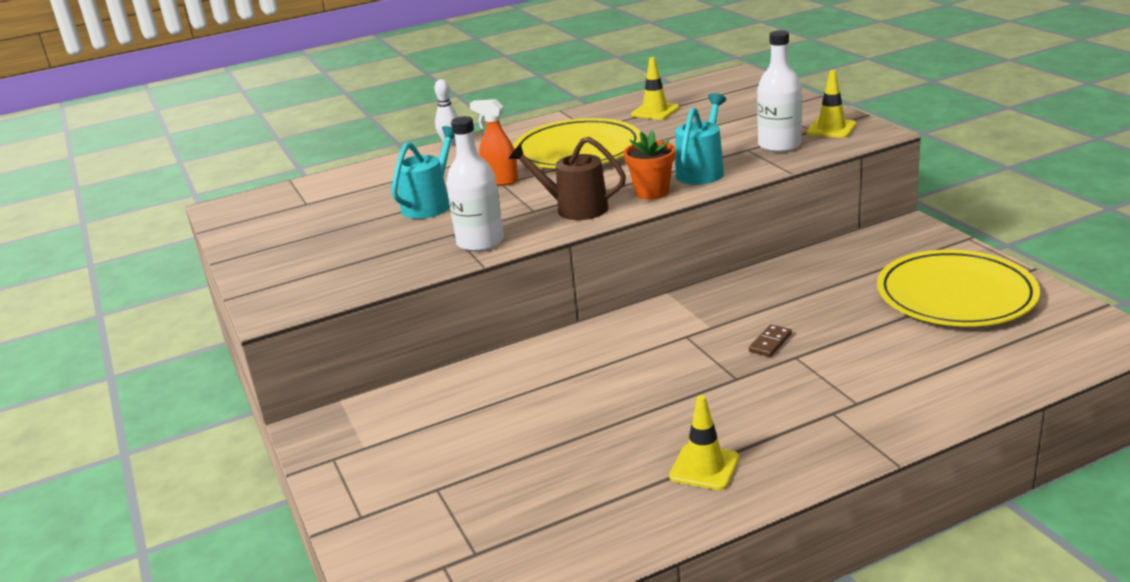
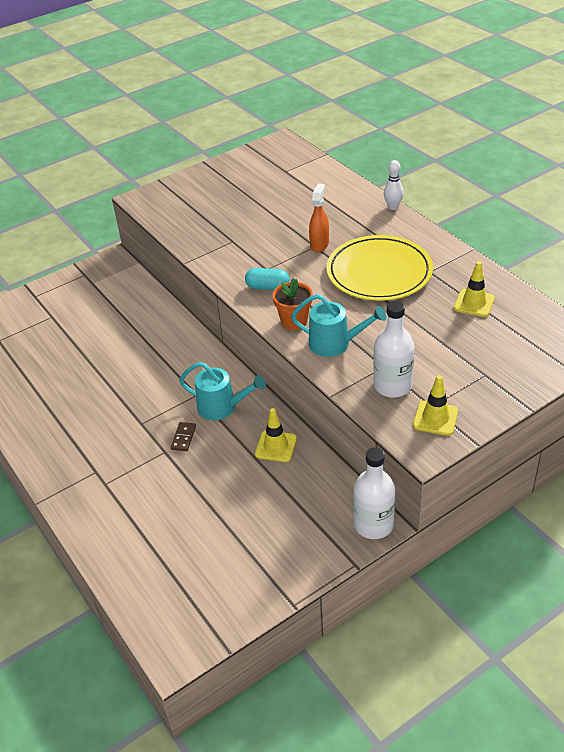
camera: 80 degrees right, 15 degrees up
(430, 204) = (280, 221): turquoise watering can -> turquoise watering can (222, 407)
(480, 242) = (218, 255): white bottle -> white bottle (373, 524)
(574, 208) = (268, 287): brown watering can -> turquoise capsule
(704, 467) = (50, 416): yellow traffic cone -> yellow traffic cone (276, 446)
(770, 343) = (183, 438): brown domino -> brown domino turned 75 degrees clockwise
(955, 295) = (248, 547): yellow plate -> none

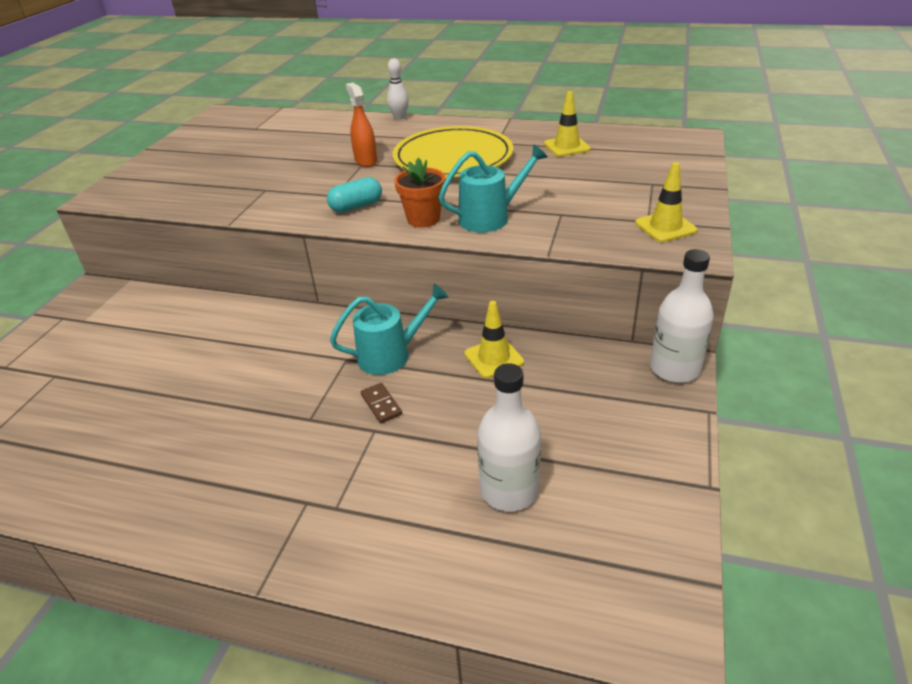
camera: 40 degrees left, 5 degrees down
(392, 386) = (591, 223): white bottle -> white bottle (509, 490)

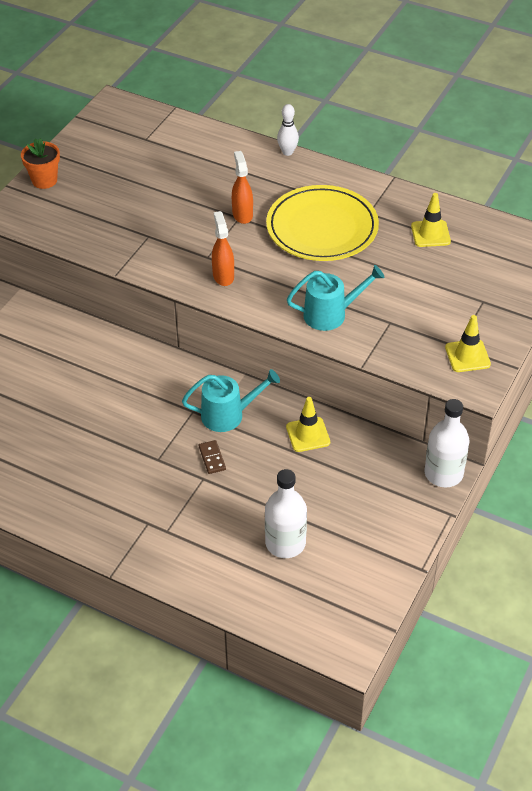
camera: 10 degrees right, 10 degrees up
(356, 206) = (223, 276): turquoise capsule -> orange spray bottle
(423, 219) = (275, 304): orange flower pot -> orange flower pot (44, 180)

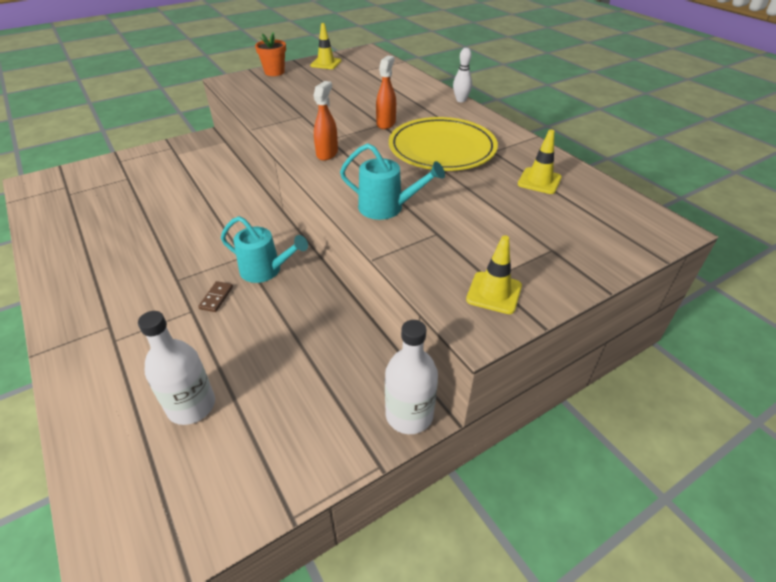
camera: 30 degrees right, 5 degrees down
(308, 434) = (313, 314): yellow traffic cone -> yellow traffic cone (326, 63)

